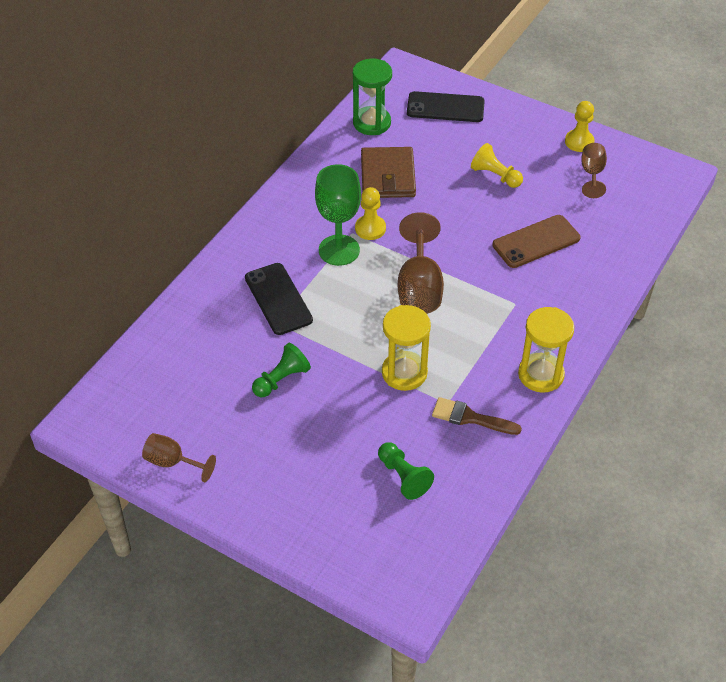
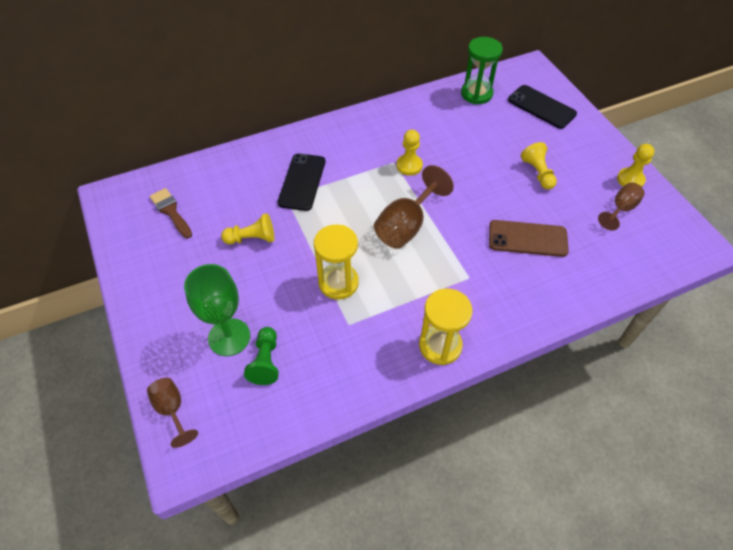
camera: 35 degrees right, 5 degrees up
(172, 462) = (133, 255): brown goblet -> brown goblet (172, 410)
(281, 379) = (252, 238): green pawn -> yellow pawn
(339, 250) = (373, 169): green goblet -> green goblet (229, 337)
(388, 176) = (455, 135): brown wallet -> none
(470, 418) = (355, 346): brown brush -> brown brush (171, 211)

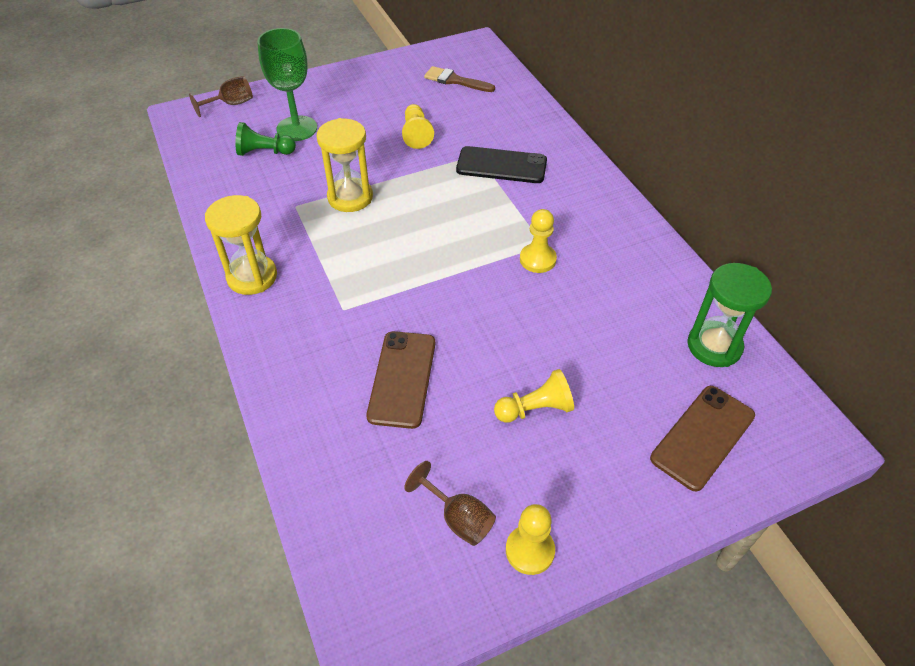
camera: 90 degrees right, 5 degrees down
(171, 211) = (455, 80): brown brush -> brown brush turned 120 degrees counterclockwise
(406, 225) = (430, 254): brown goblet -> none
(541, 107) = (703, 437): black phone -> brown phone

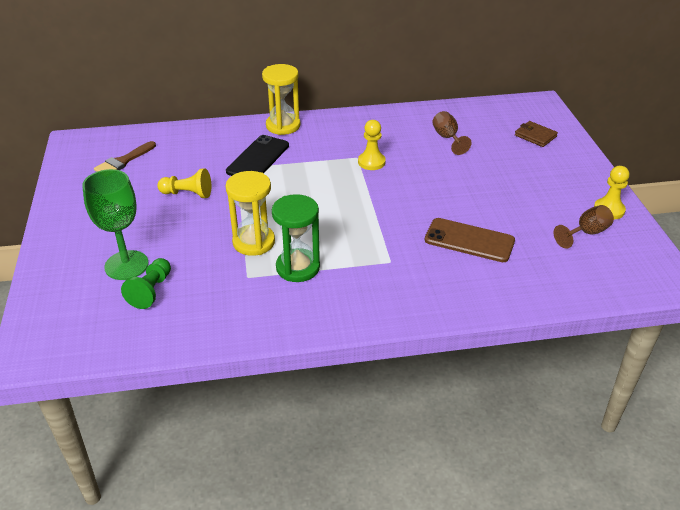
camera: 75 degrees left, 10 degrees down
(231, 104) = (44, 311): brown goblet -> brown goblet (447, 138)
(252, 277) = (332, 312): yellow hourglass -> yellow hourglass (283, 126)
(535, 409) = (506, 188): yellow pawn -> none
(703, 437) = (535, 136): brown phone -> brown wallet
(714, 346) = (469, 116): green hourglass -> green hourglass (298, 267)

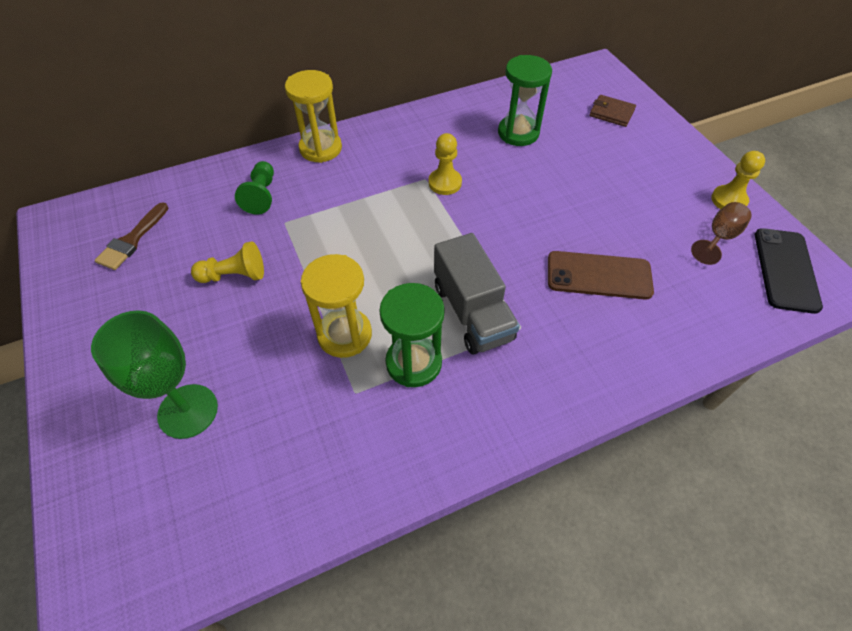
camera: 15 degrees left, 15 degrees up
(151, 291) = (235, 447): green pawn -> green pawn (261, 195)
(258, 158) = (306, 203): black phone -> black phone (785, 270)
(356, 246) = (472, 312): none -> grey truck
(447, 138) = (518, 133): brown goblet -> green hourglass

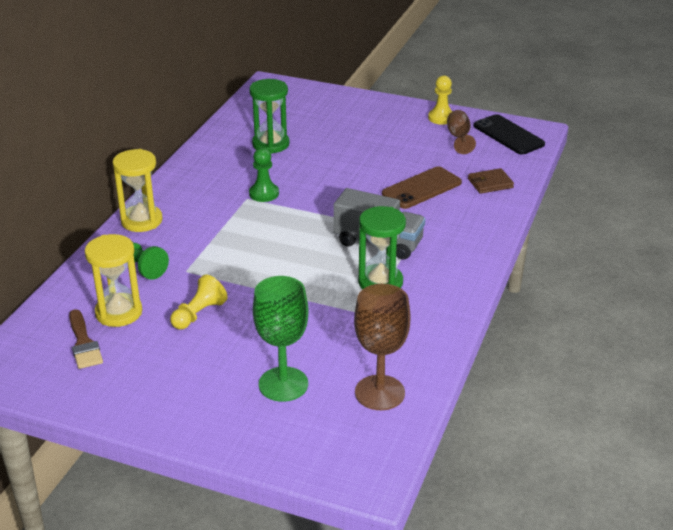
camera: 45 degrees left, 20 degrees down
(240, 502) = (379, 393): none -> brown goblet
(344, 334) = (321, 296): yellow hourglass -> yellow hourglass (119, 312)
(445, 183) = (264, 194): yellow pawn -> green pawn
(611, 113) = (315, 105): brown wallet -> brown wallet (490, 183)

